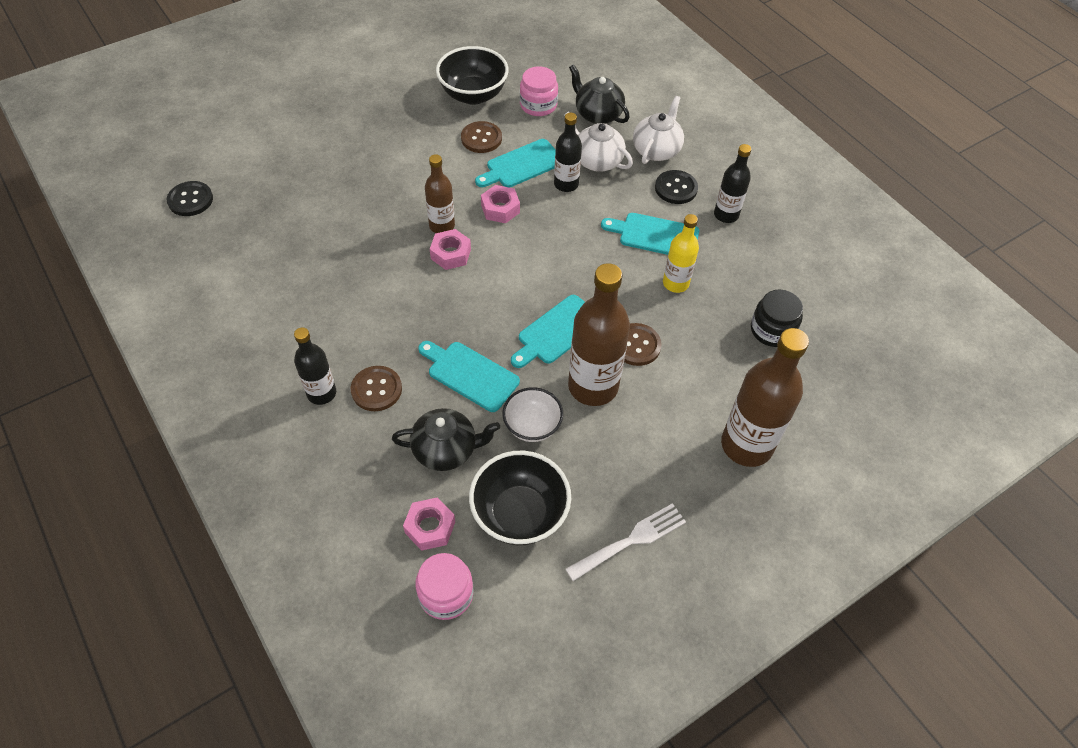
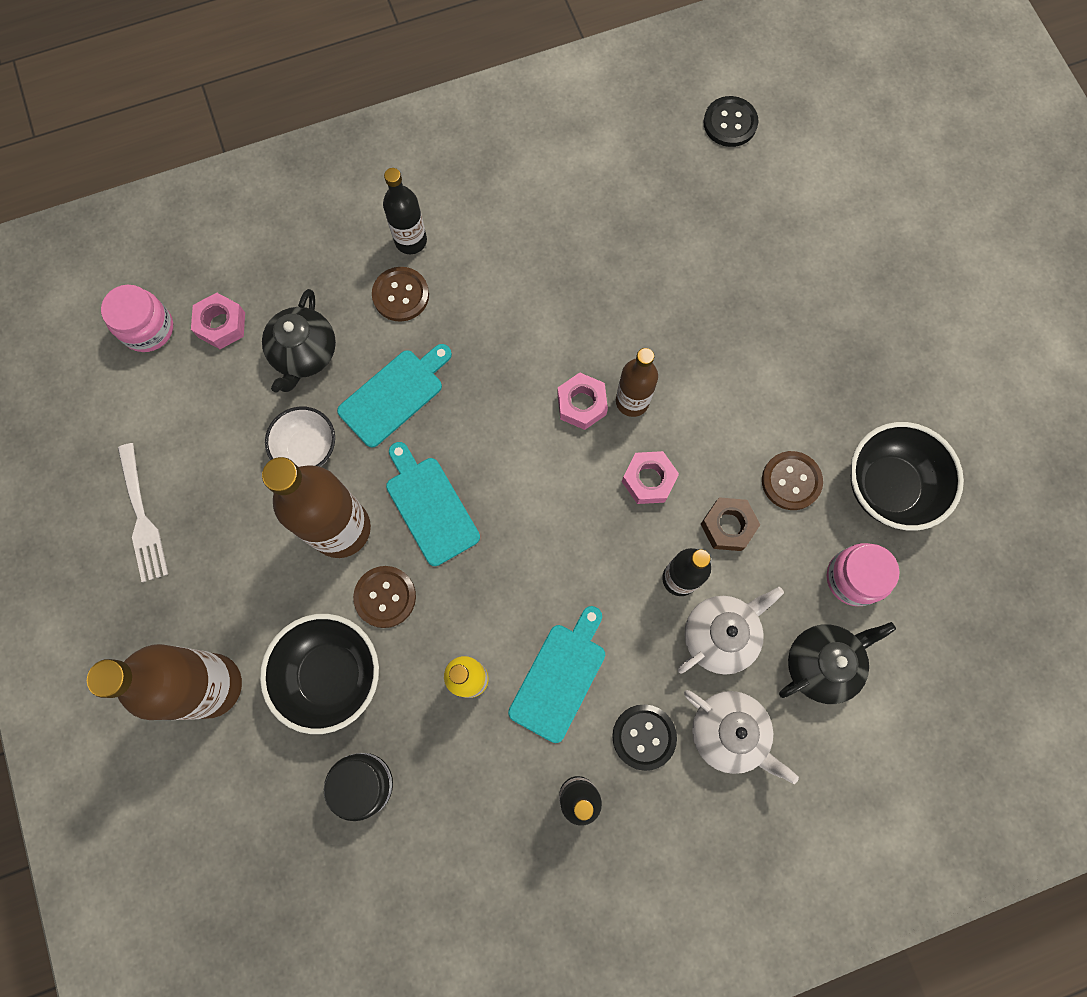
camera: 105 degrees right, 20 degrees up
(519, 514) = (207, 413): black bowl -> black bowl (331, 675)
(522, 165) = (728, 526): turquoise cutting board -> brown nut

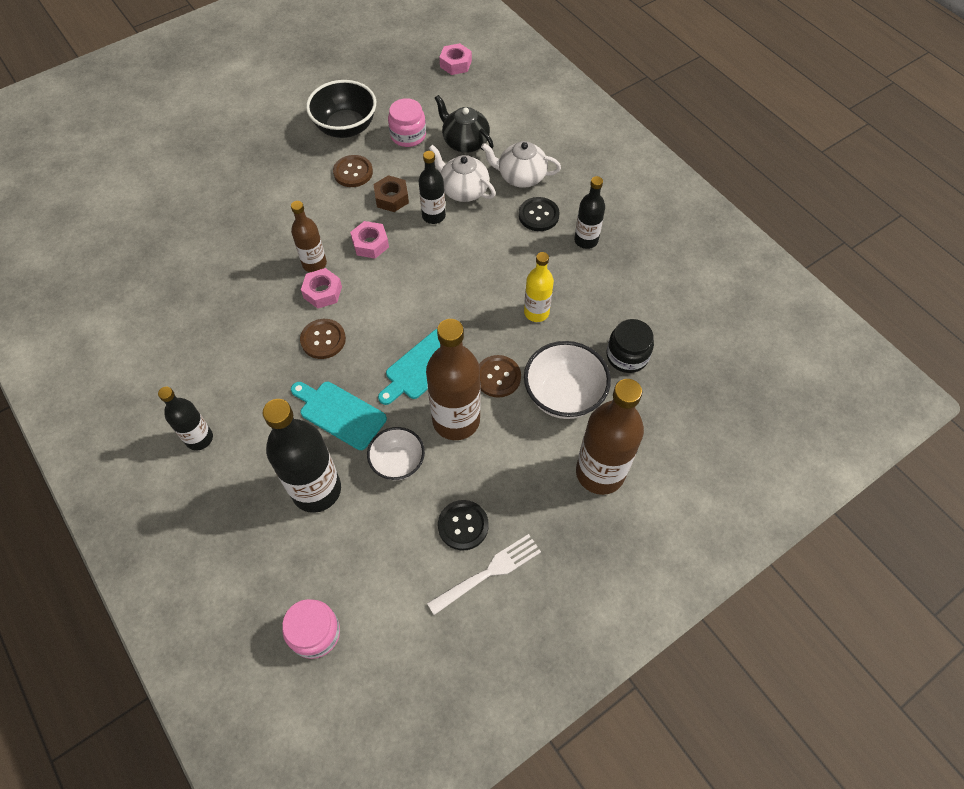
camera: 105 degrees left, 15 degrees down
(221, 325) = (300, 567): pink nut -> pink nut (455, 64)
(305, 354) = (316, 490): black teapot -> black bottle
(331, 675) = (563, 395): black bowl -> white bowl
(401, 295) = (251, 432): brown button -> brown button (323, 340)
(559, 677) = (518, 264): turquoise cutting board -> none
(728, 732) = (521, 177): white teapot -> white teapot turned 105 degrees counterclockwise
(730, 123) = (74, 248): black button -> black button (463, 525)

